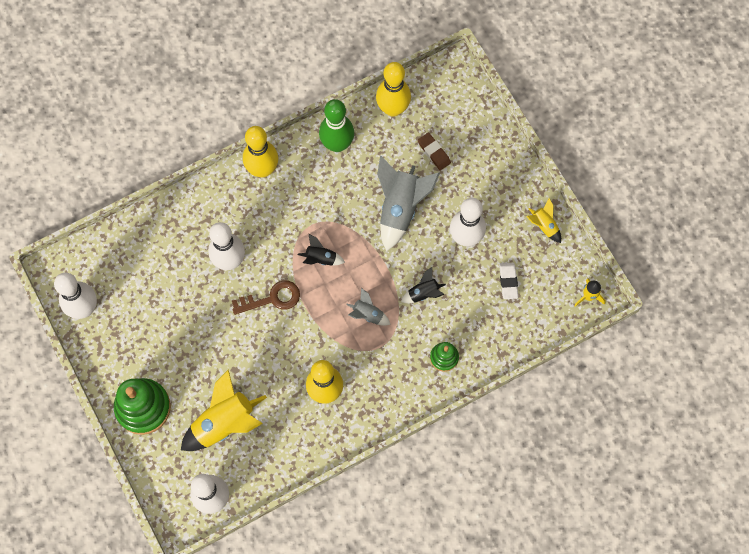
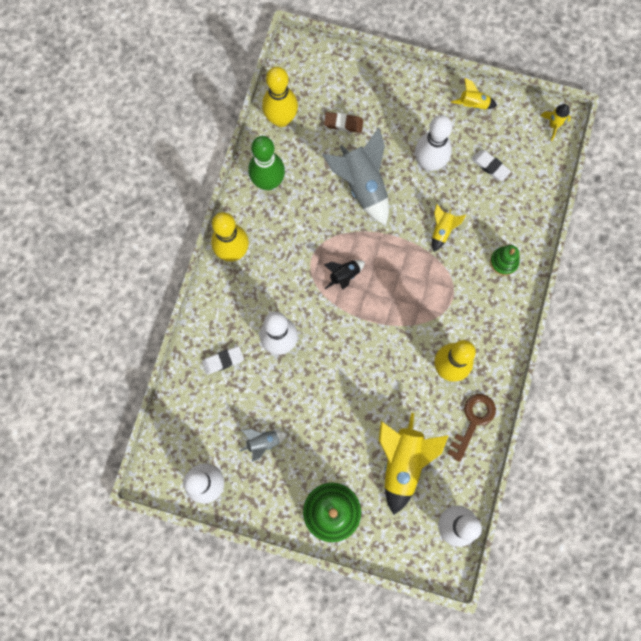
camera: 45 degrees left, 5 degrees up
(178, 237) = (223, 361): none -> white eraser
(272, 298) = (340, 338): brown key -> brown key (473, 421)
(367, 314) = (419, 283): grey rocket -> grey rocket (263, 442)
(423, 293) = (442, 230): black rocket -> yellow rocket

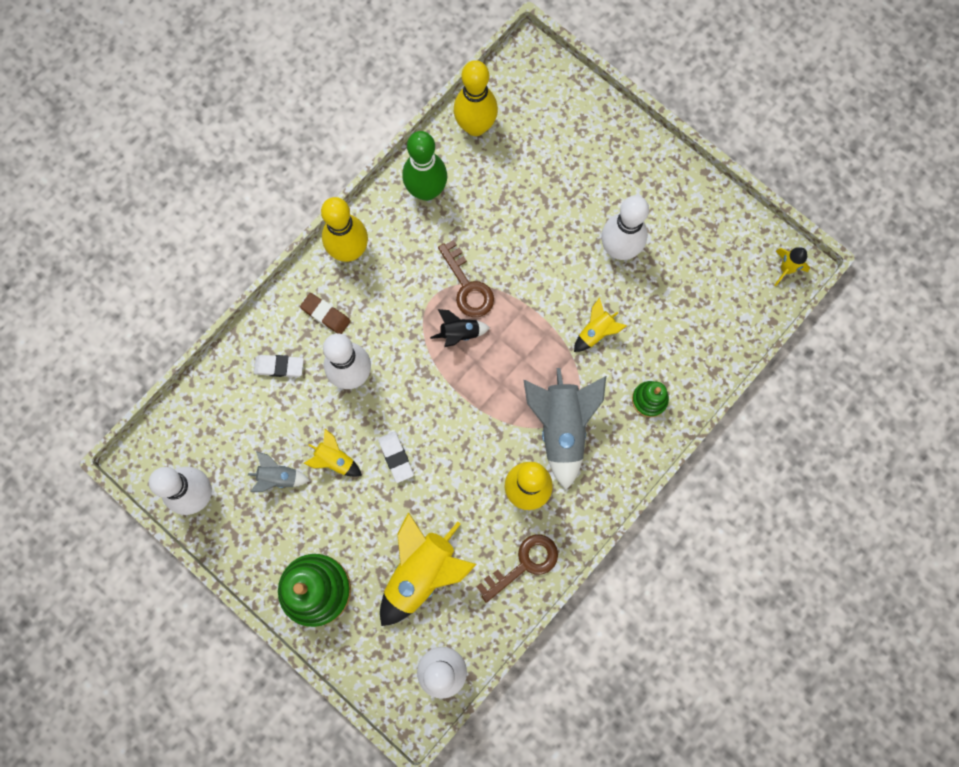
camera: 25 degrees right, 0 degrees up
(333, 239) = (468, 286): none -> brown key
(343, 123) = (543, 162): brown eraser -> brown eraser (326, 315)
(362, 185) = (530, 241): grey rocket -> grey rocket (561, 427)
(473, 104) = (703, 204): yellow rocket -> yellow rocket (334, 460)
(490, 166) = (688, 284): white eraser -> white eraser (396, 457)

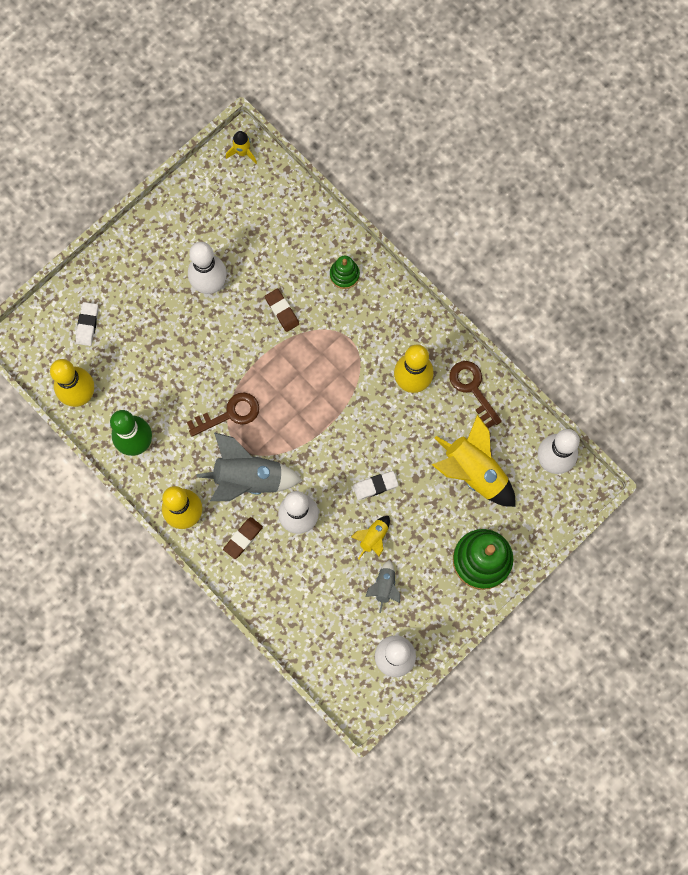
camera: 85 degrees left, 0 degrees up
(279, 367) = (286, 581): white eraser -> white eraser (87, 325)
(459, 333) = (271, 424): black rocket -> none
(561, 427) = (361, 347): grey rocket -> grey rocket (248, 478)
(596, 332) = (282, 311): yellow rocket -> brown eraser

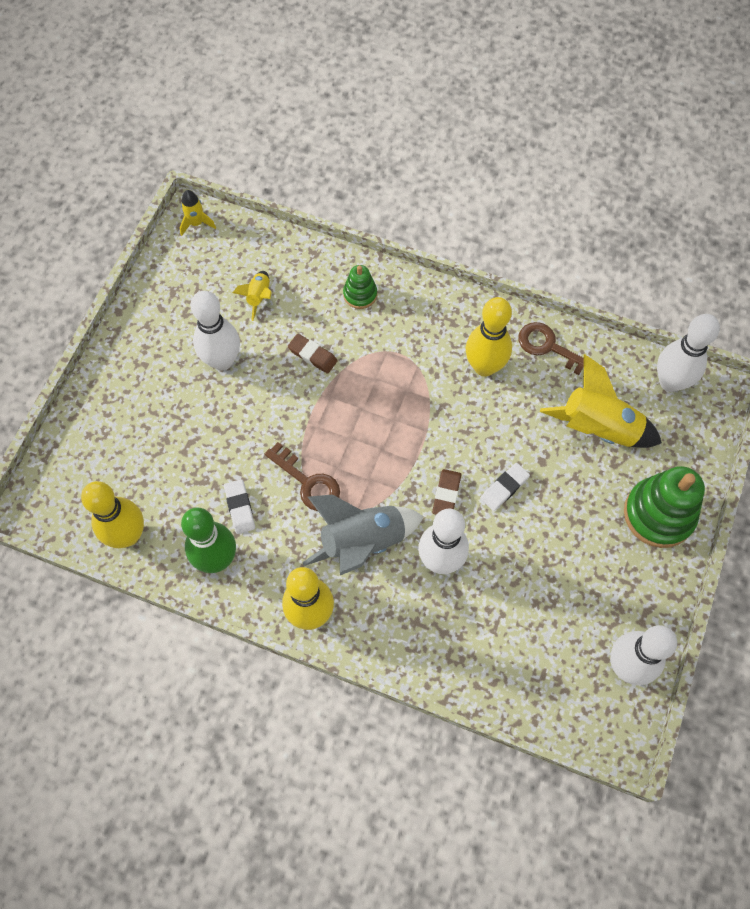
camera: 25 degrees left, 10 degrees down
(87, 325) = (104, 457): white eraser -> white eraser (240, 508)
(230, 414) = (308, 482): brown key -> brown key turned 90 degrees clockwise
(243, 538) = (389, 610): brown eraser -> brown eraser (446, 494)
(373, 538) = (531, 544): yellow rocket -> yellow rocket (258, 297)
(384, 587) = (572, 591): grey rocket -> none

